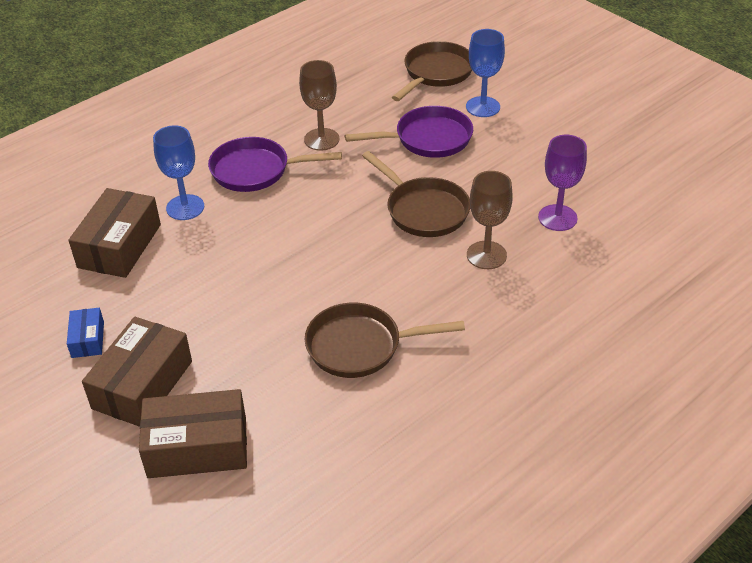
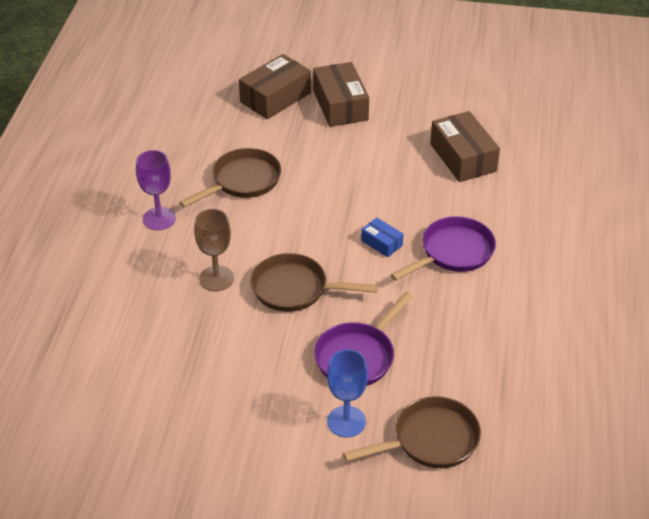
camera: 140 degrees right, 0 degrees up
(87, 339) = (401, 108): blue box -> blue box (381, 243)
(185, 207) = (461, 201): blue goblet -> none
(321, 139) = (441, 306): brown goblet -> none
(436, 73) = (430, 440): brown pan -> brown pan turned 105 degrees counterclockwise
(557, 218) = (187, 338): purple goblet -> purple goblet (159, 219)

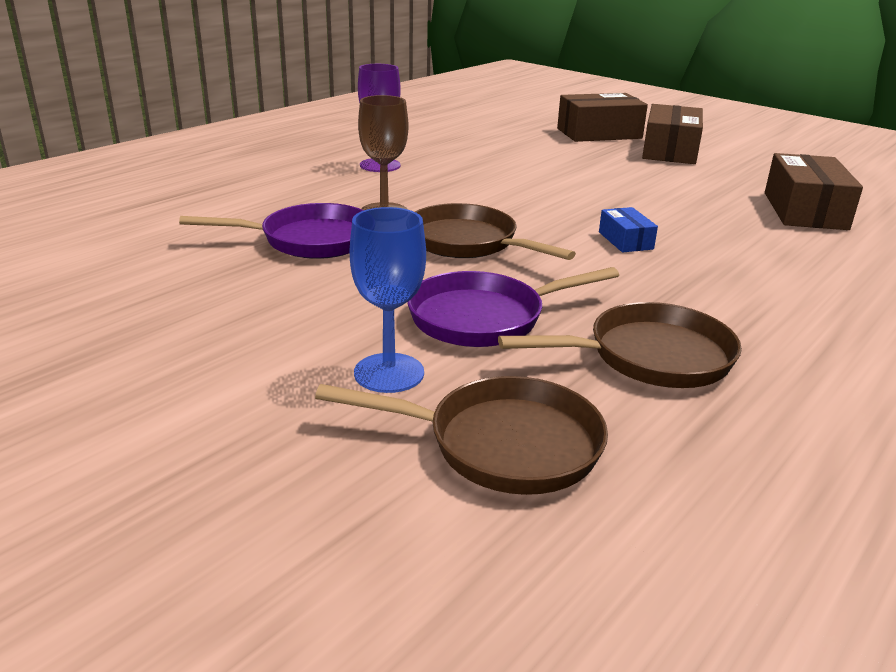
camera: 30 degrees right, 15 degrees down
(243, 181) = (501, 166): brown pan -> brown pan (650, 357)
(453, 252) = (726, 273): purple pan -> purple pan (310, 240)

